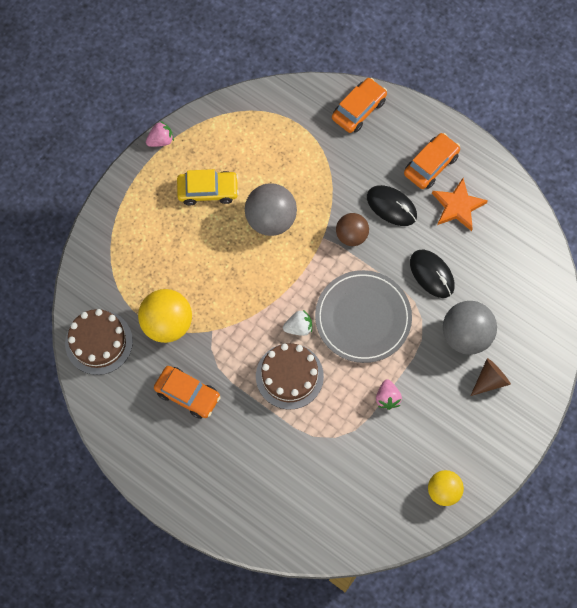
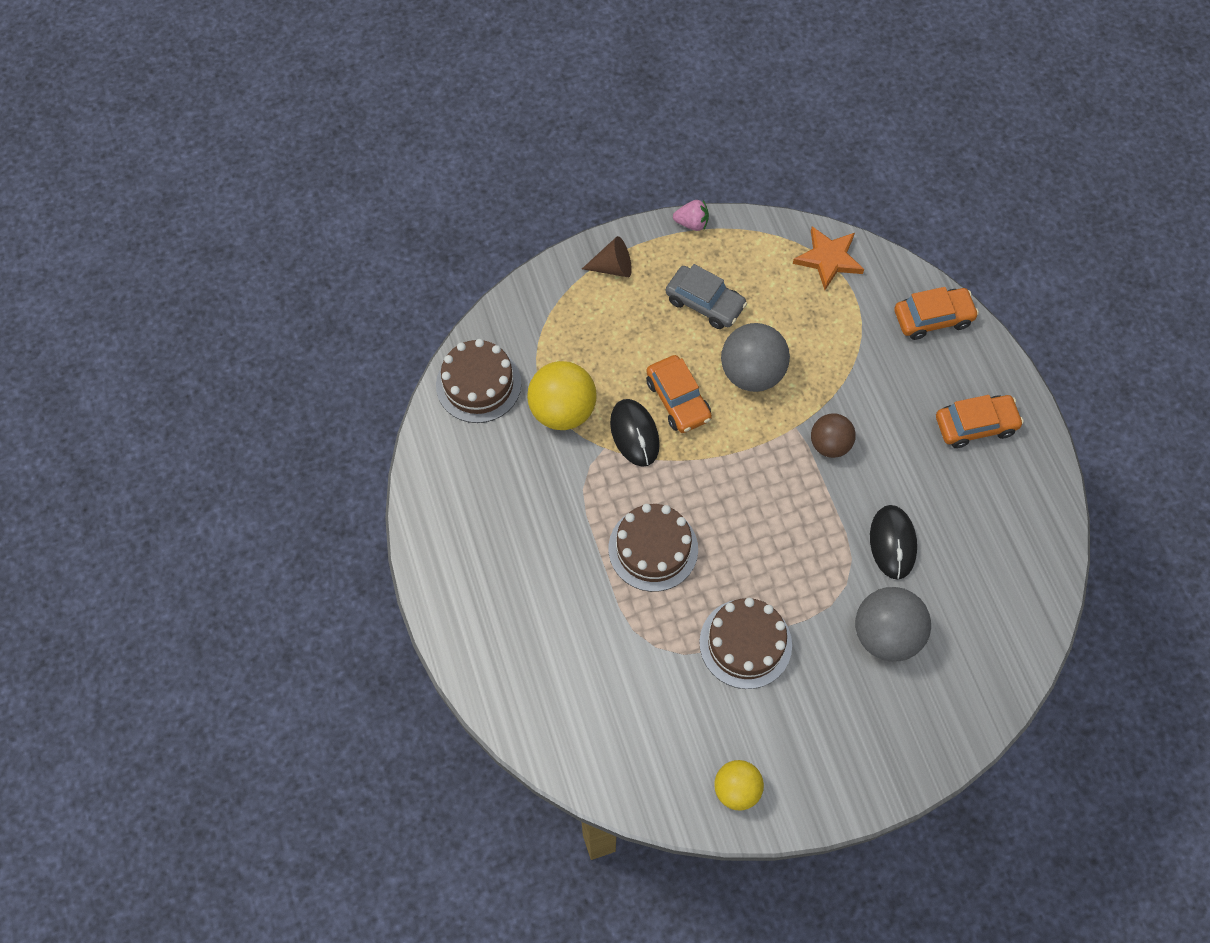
camera: 35 degrees right, 5 degrees down
(187, 394) = (530, 496): orange car -> orange car (678, 400)
(208, 190) = (705, 303): yellow car -> grey car
(298, 327) = (700, 504): white strawberry -> none
(363, 318) = (779, 539): grey plate -> none
(387, 398) = (745, 643): pink strawberry -> brown cake
(391, 206) = (897, 442): black mouse -> black mouse (634, 434)
(457, 206) = (975, 488): orange star -> orange star (828, 259)
(490, 380) = (879, 702): brown cone -> brown cone (613, 267)

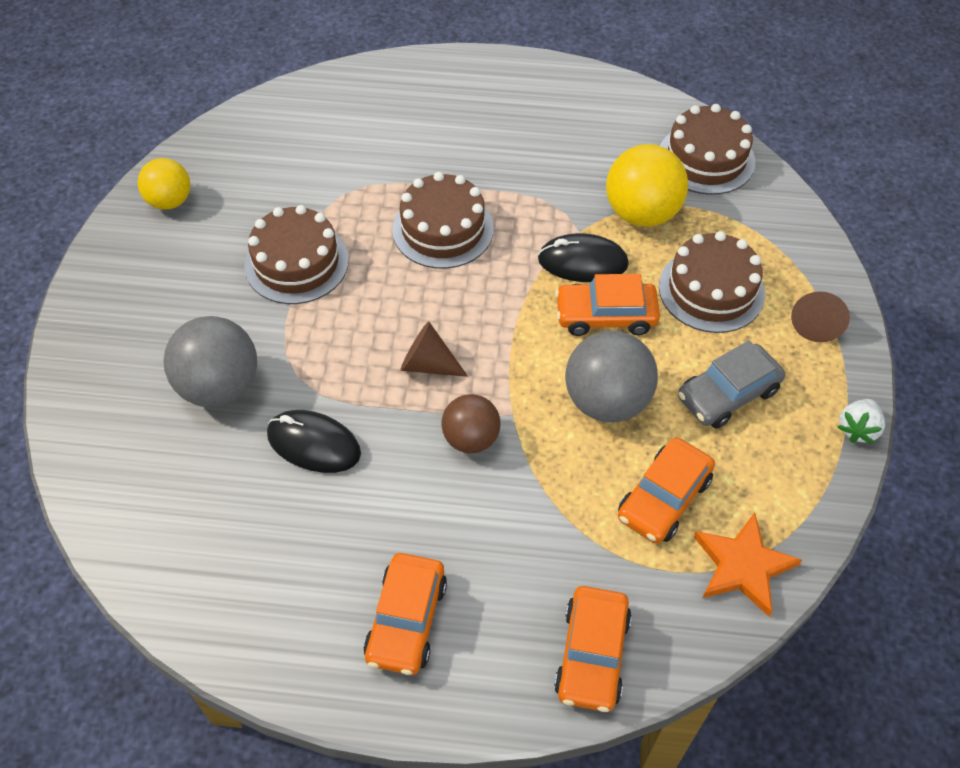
camera: 115 degrees right, 10 degrees down
(617, 339) = (711, 290): none -> brown cake
(692, 223) = (857, 429): pink strawberry -> white strawberry
(785, 500) = (428, 364): none -> brown cone
(807, 315) = (664, 498): none -> orange car

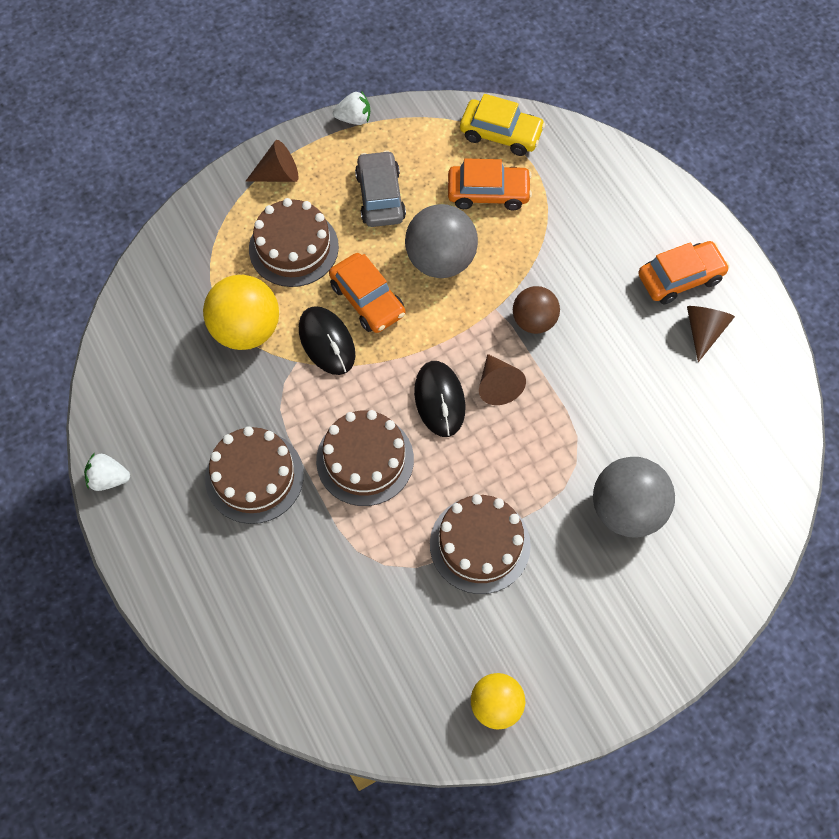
camera: 125 degrees left, 10 degrees up
(314, 444) = (617, 412): black mouse -> black mouse (439, 400)
(325, 593) = (703, 331): none -> brown cone
(566, 74) = (109, 479): none -> white strawberry
(592, 654) = (617, 177): orange car -> none
(706, 159) = (152, 316): brown cake -> brown cake (254, 476)
(728, 394) = (380, 196): grey car -> grey car turned 120 degrees counterclockwise
(743, 566) = (501, 134): orange star -> yellow car

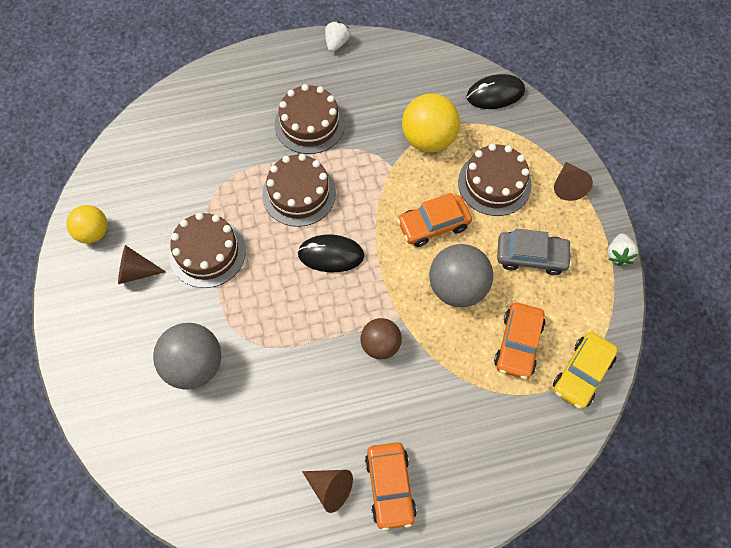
camera: 105 degrees right, 0 degrees up
(327, 342) = (403, 189): black mouse -> black mouse (495, 94)
(497, 385) = (330, 300): brown cone -> brown cone (136, 271)

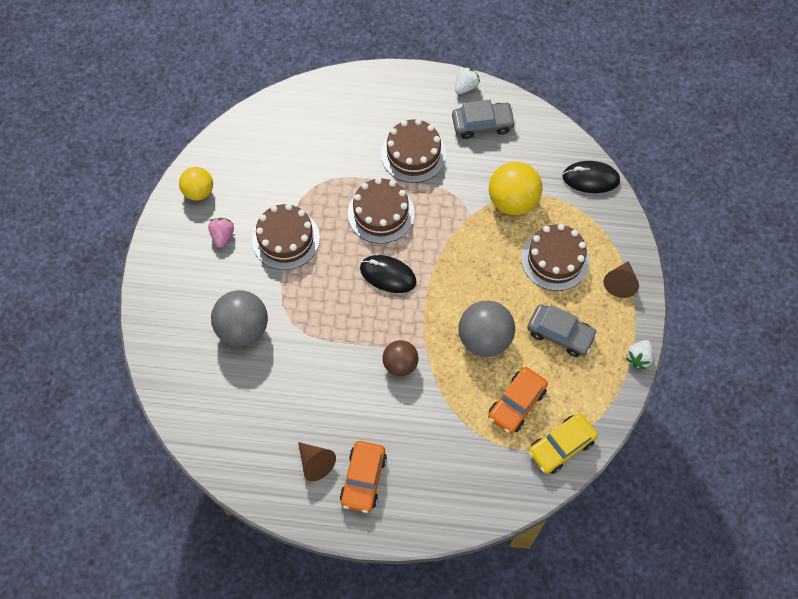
camera: 20 degrees right, 0 degrees up
(136, 271) = (222, 236): brown cone -> pink strawberry
(368, 74) = (482, 124): none -> grey car
(433, 225) = (486, 278): orange car -> none

